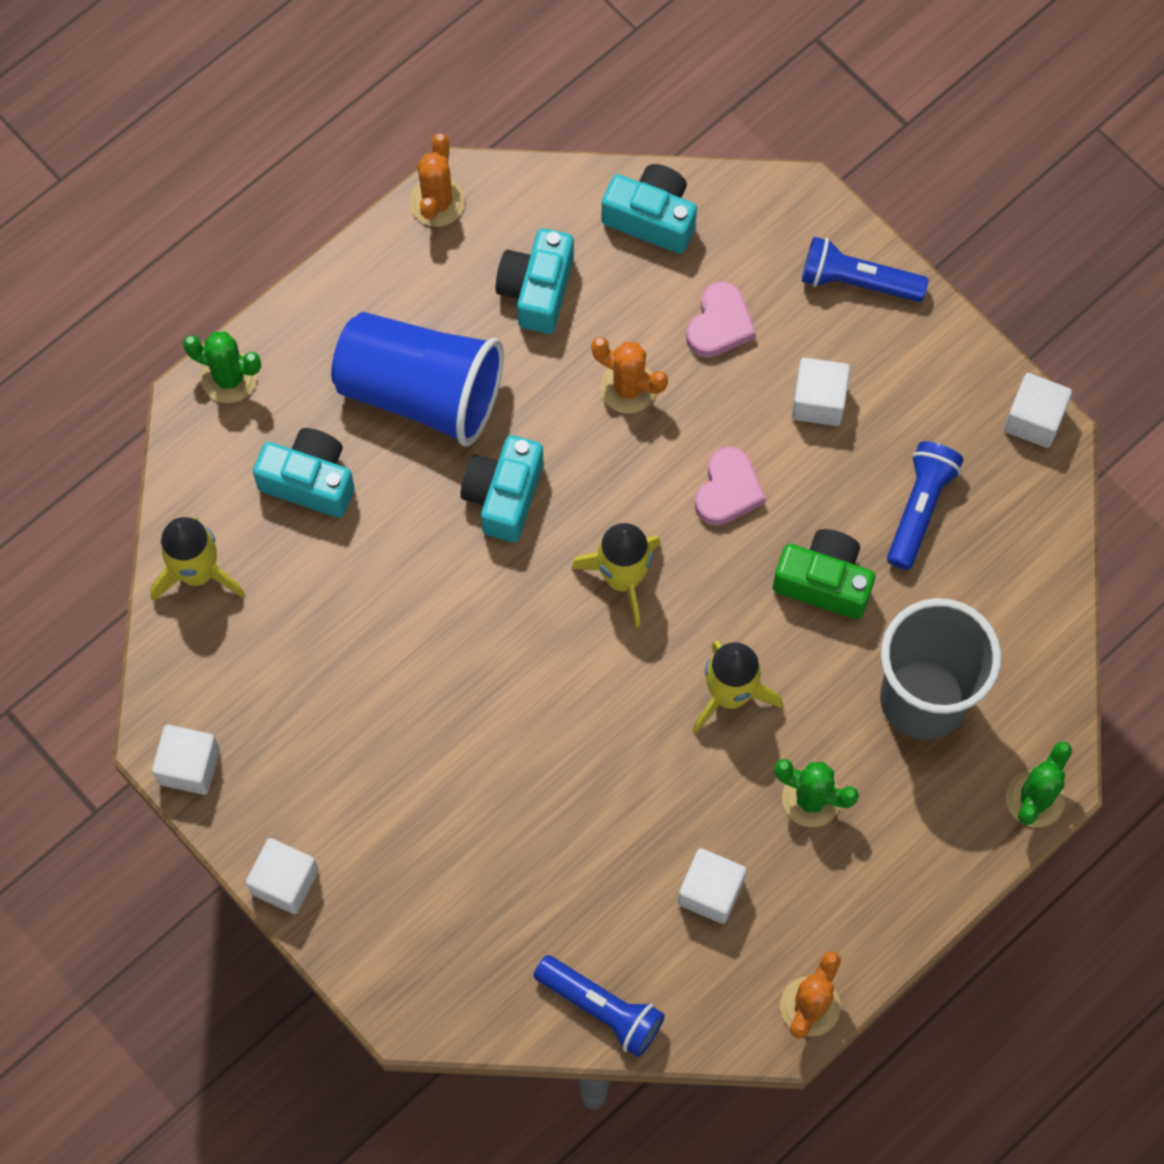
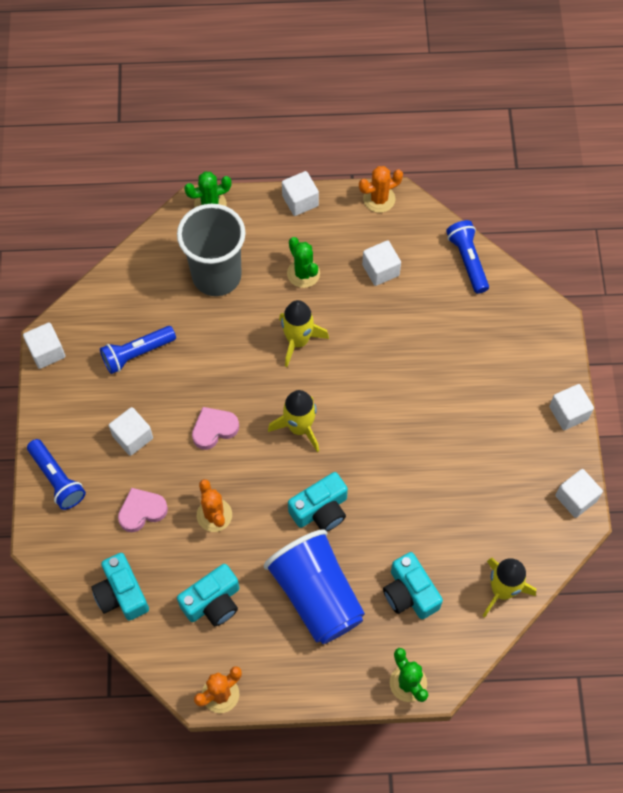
camera: 140 degrees left, 5 degrees down
(824, 582) = (210, 355): green camera -> none
(917, 909) = (300, 201): none -> white cube

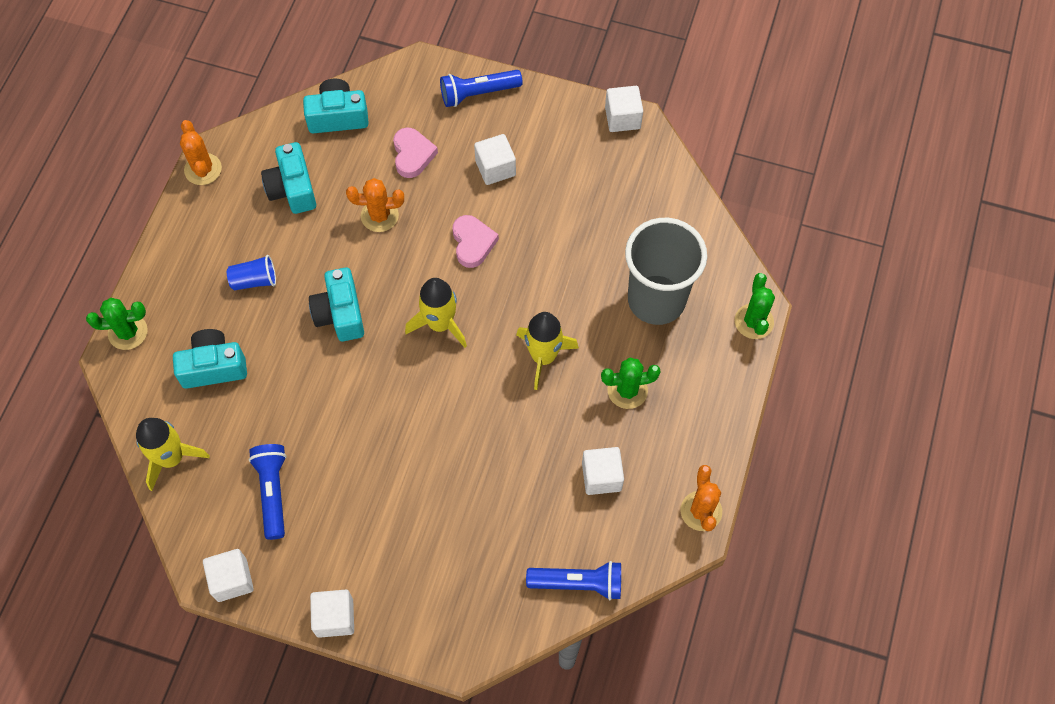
camera: 110 degrees right, 0 degrees up
(137, 353) = (589, 197): blue flashlight -> blue flashlight (273, 492)
(300, 201) = (727, 420): white cube -> none
(316, 595) = (254, 280): blue cup -> blue cup, size x0.42

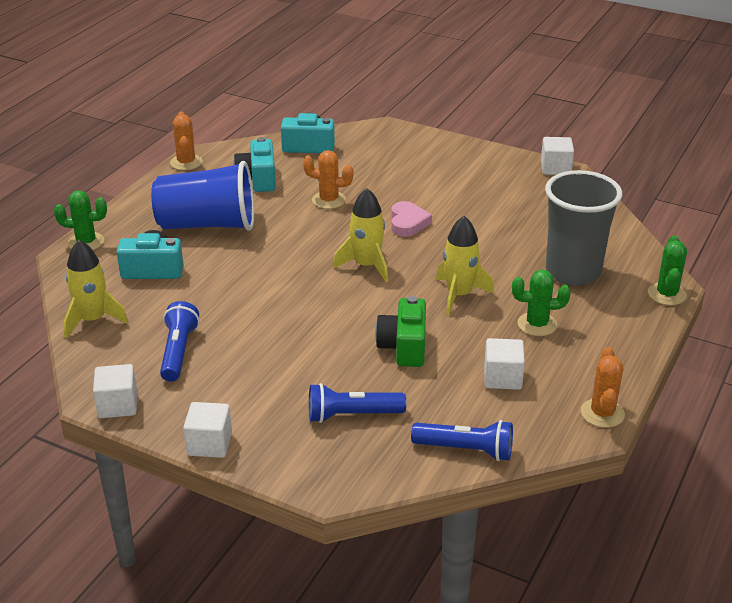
camera: 10 degrees right, 30 degrees down
(254, 280) = (207, 225): blue cup -> blue cup, size x2.38
(340, 314) = (277, 251): turquoise camera -> none
(412, 155) = (367, 171): pink heart -> none
(478, 93) = (431, 145): blue flashlight -> blue flashlight (352, 415)
(495, 168) = (437, 184): white cube -> none
(498, 447) = (404, 347): none -> green camera

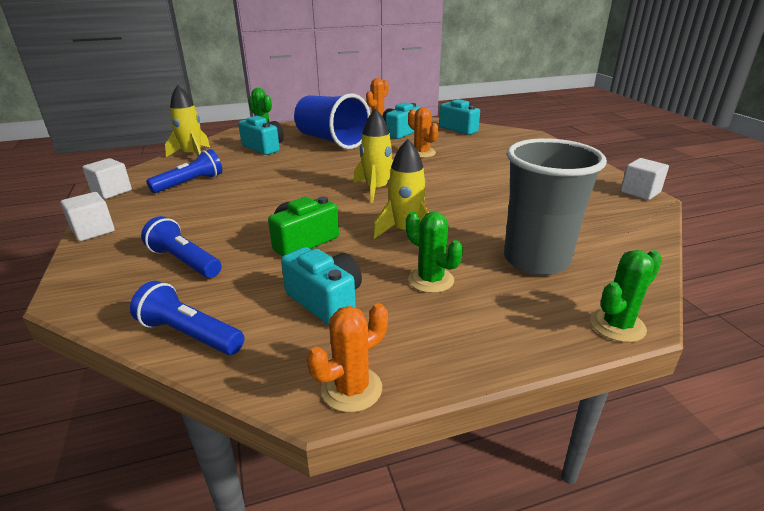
camera: 45 degrees right, 5 degrees down
(408, 223) = (451, 180): pink heart -> none
(466, 450) = (190, 334): blue flashlight -> blue flashlight turned 150 degrees clockwise
(502, 378) = (326, 301): white cube -> turquoise camera

